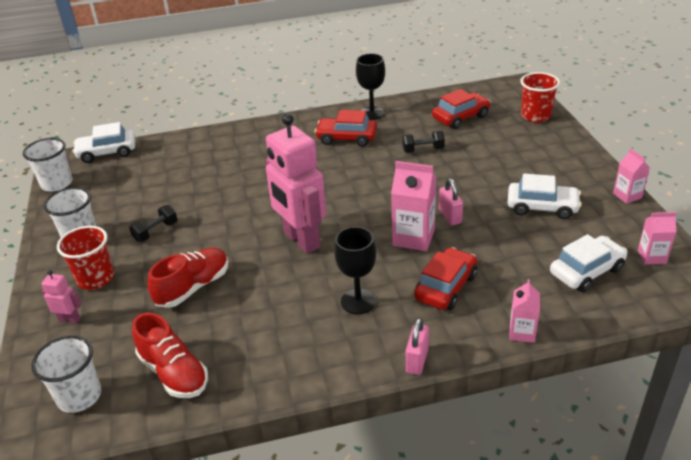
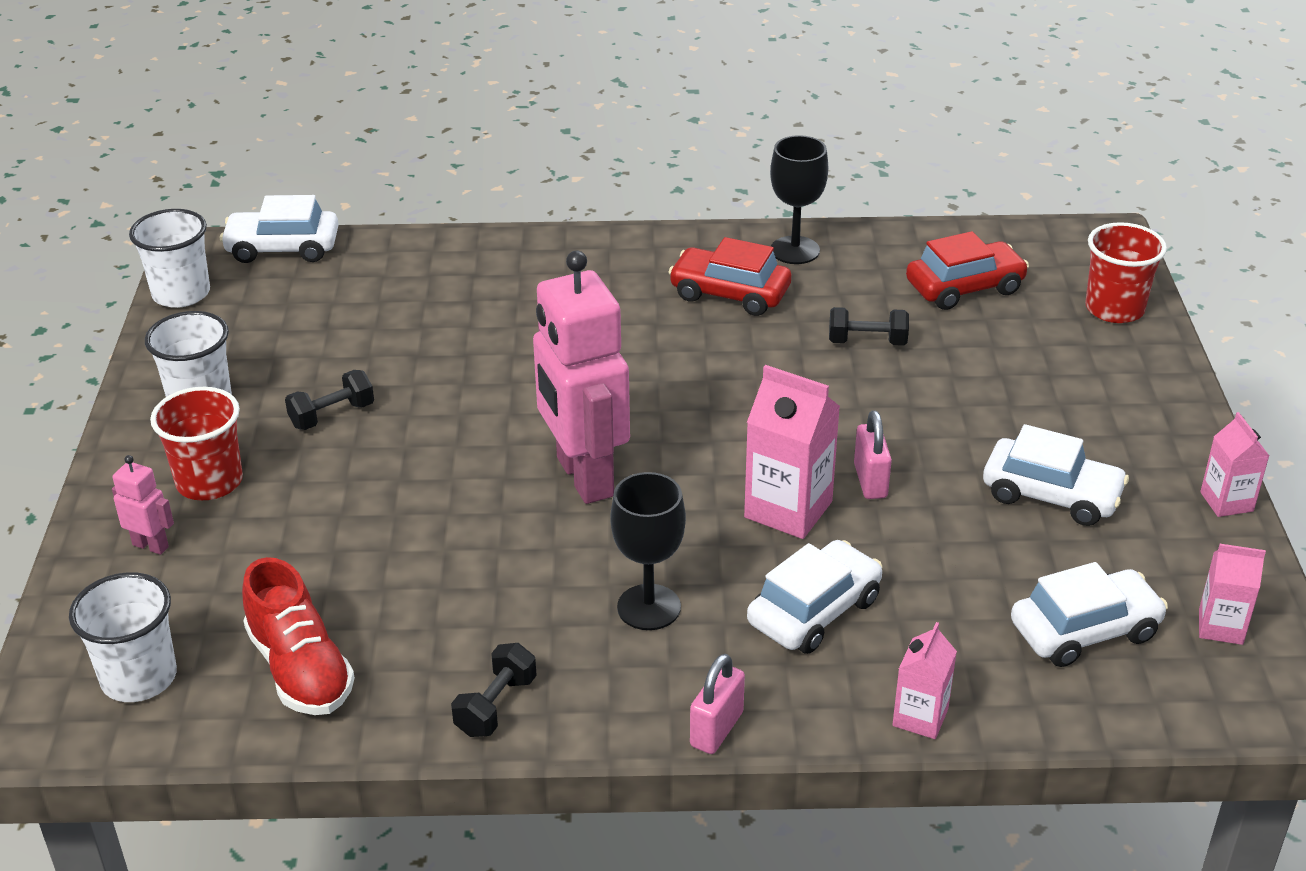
camera: 10 degrees right, 0 degrees up
(193, 287) = (371, 529): red shoe -> none
(291, 372) = (496, 706): none -> black dumbbell
(446, 287) = (814, 611): red car -> white car

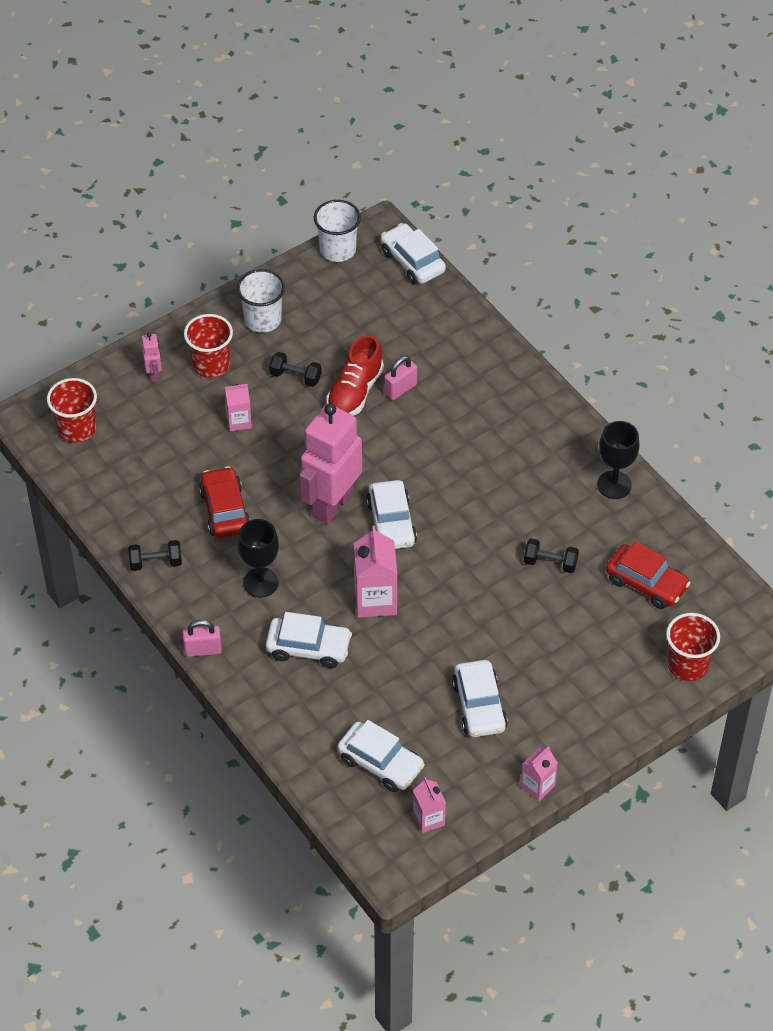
camera: 55 degrees right, 15 degrees up
(139, 678) = (77, 429): white cup -> red cup
(300, 669) = (124, 480): red shoe -> red shoe (355, 392)
(671, 439) = (391, 523): none -> white car
(730, 293) = (543, 478): red car -> red car (225, 510)
(867, 342) = (550, 563): black dumbbell -> black dumbbell turned 45 degrees counterclockwise
(870, 481) = (426, 623): pink padlock -> pink padlock (400, 389)
(920, 717) = (269, 723): pink carton -> pink carton (239, 421)

